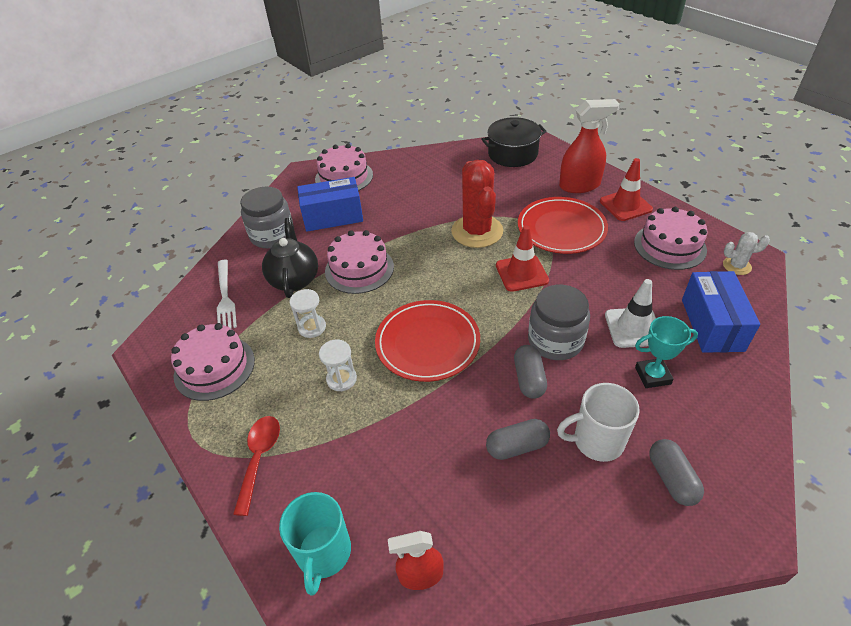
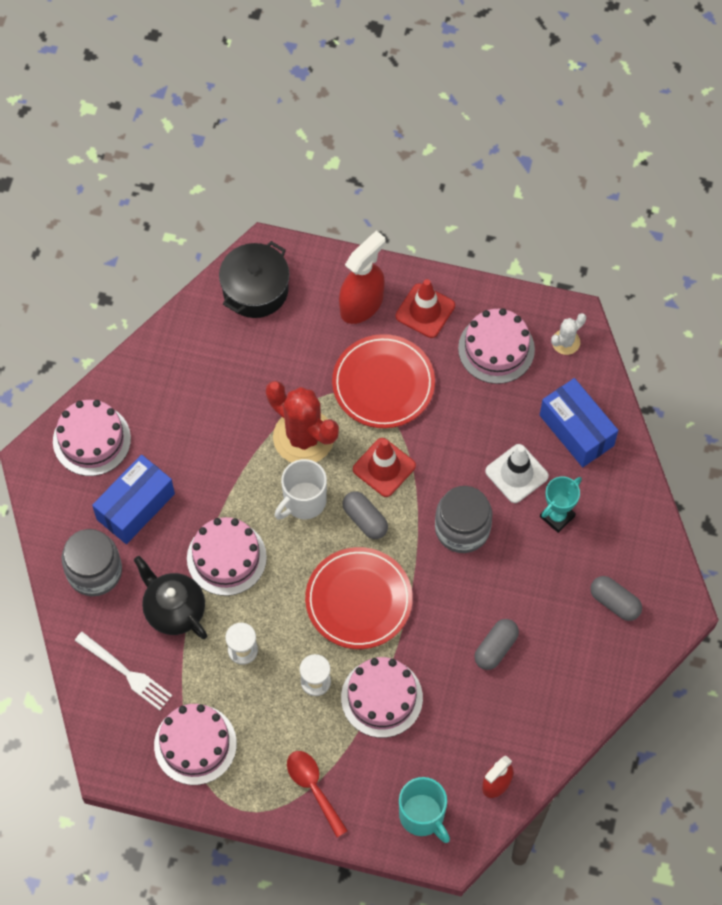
camera: 40 degrees left, 20 degrees up
(381, 423) = (382, 698): none -> pink cake
(529, 379) = (465, 581): grey capsule -> grey capsule (365, 519)
(596, 441) = (548, 605): white mug -> white mug (303, 501)

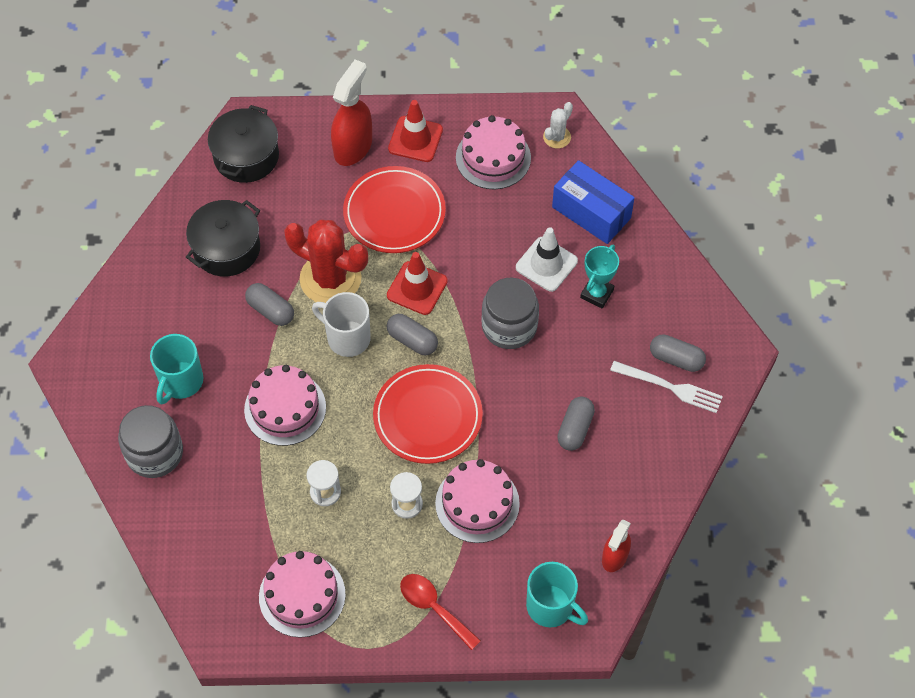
camera: 15 degrees left, 5 degrees down
(91, 440) = (120, 329): pink cake -> none
(127, 673) = (213, 543): white fork -> white fork (671, 387)
(135, 506) = (180, 382): blue box -> turquoise mug
(174, 610) = (245, 470): black teapot -> none
(212, 381) = (226, 248): none -> black pot
(238, 455) = (270, 310): none -> grey capsule
(303, 501) = (347, 338): white mug -> white mug turned 90 degrees clockwise

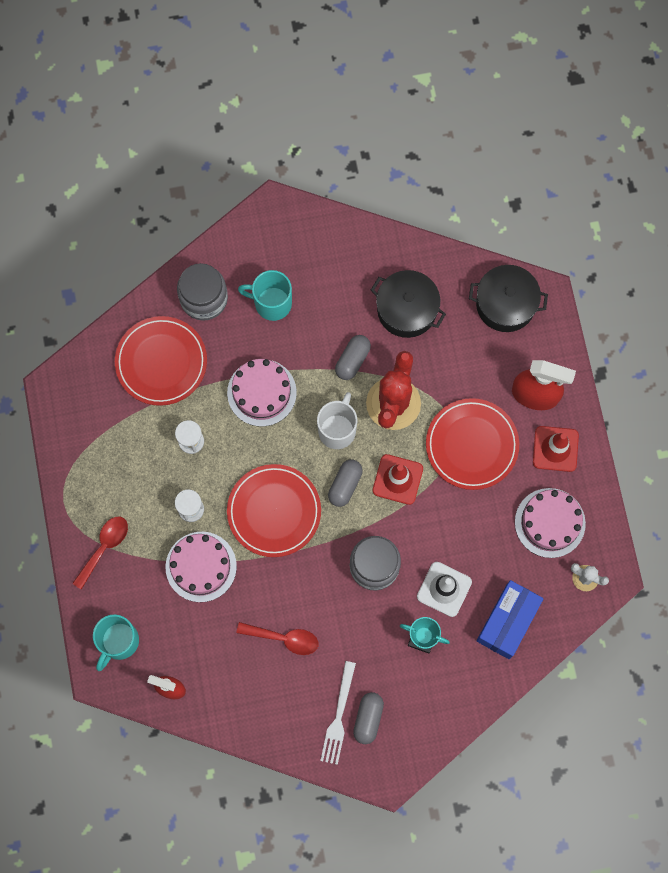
camera: 80 degrees right, 15 degrees up
(220, 511) = (161, 362): none -> red plate
(302, 595) = (99, 441): pink cake -> none
(575, 429) = (283, 638): grey capsule -> red spoon

